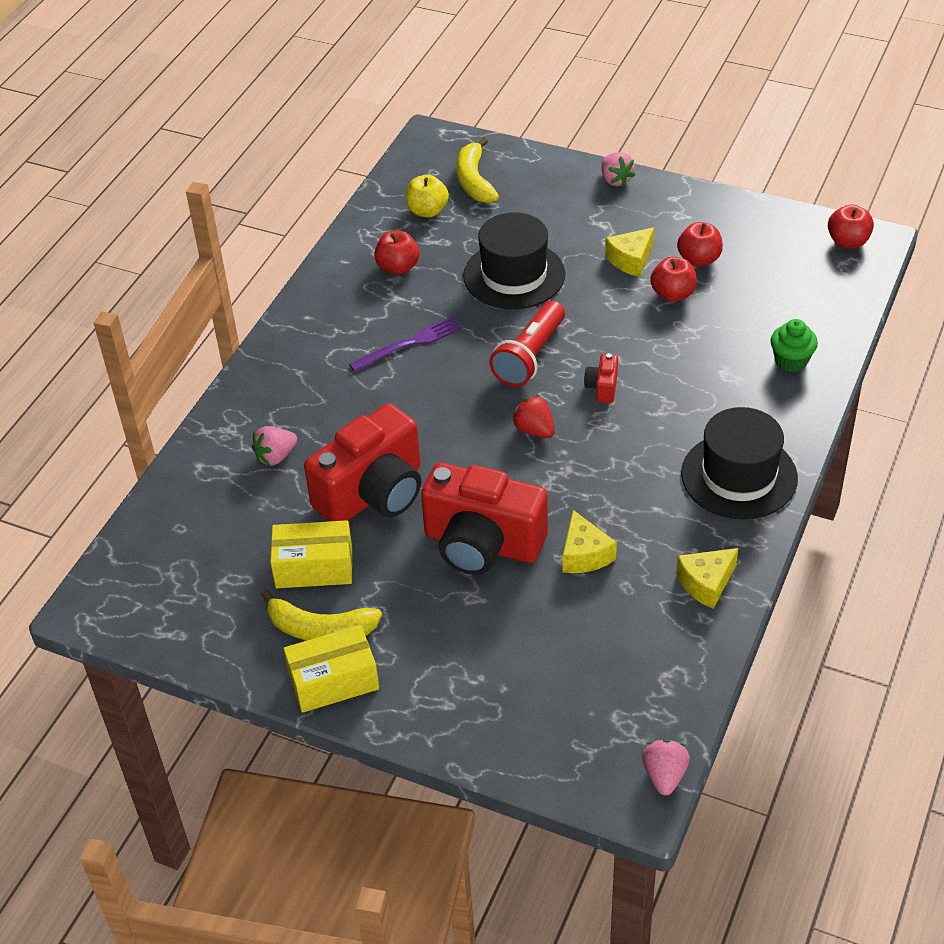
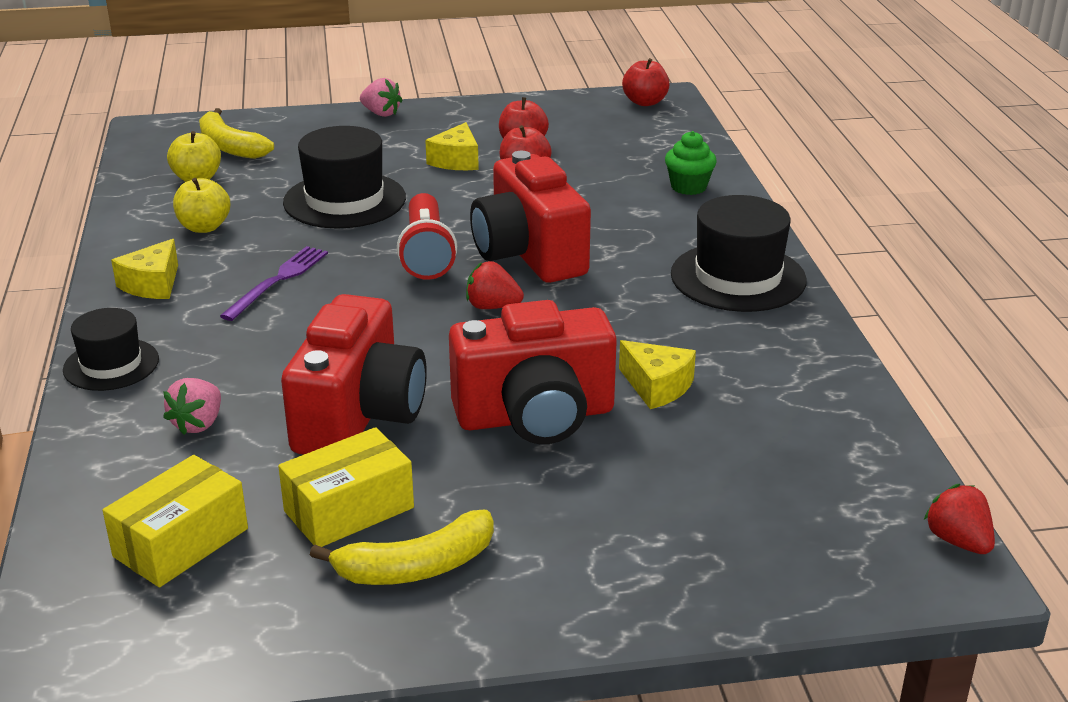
camera: 35 degrees left, 15 degrees down
(258, 381) = (111, 364): none -> black hat
(333, 681) = (486, 613): yellow box -> yellow box (181, 542)
(398, 267) = (204, 227): red apple -> yellow apple
(602, 387) = (529, 254): red camera -> red camera, size x2.46
(664, 775) = (958, 541): pink strawberry -> red strawberry
(706, 583) = (804, 366): yellow cheese -> yellow cheese (152, 284)

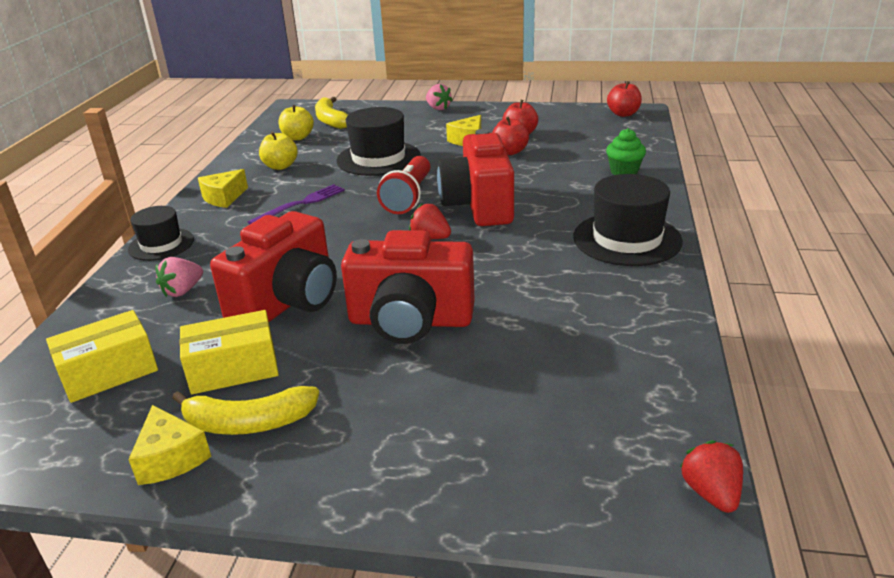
camera: 20 degrees right, 0 degrees up
(656, 386) = (516, 312): yellow cheese -> yellow cheese (170, 458)

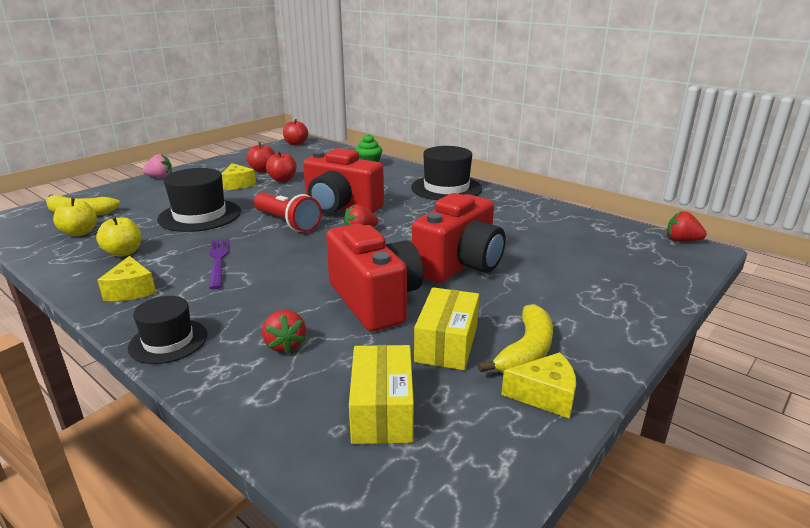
camera: 60 degrees left, 5 degrees down
(183, 291) = (285, 345): pink strawberry -> red strawberry

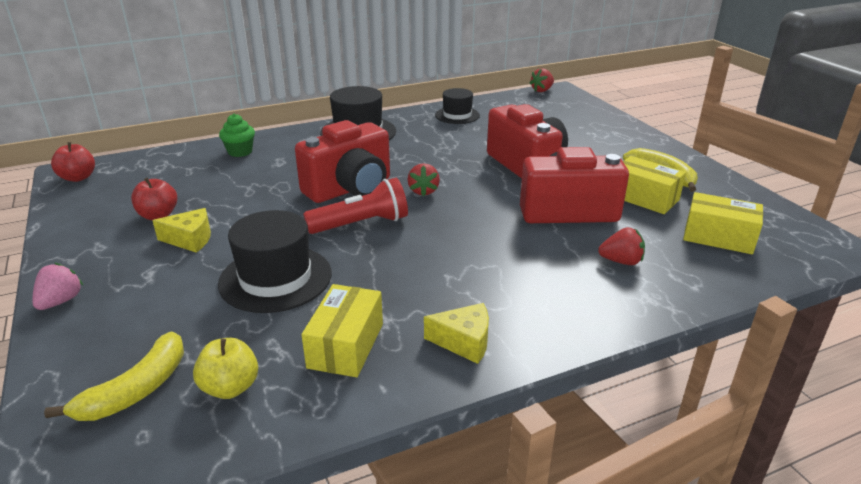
camera: 65 degrees left, 5 degrees up
(124, 252) = (346, 345): yellow apple -> yellow box
(168, 341) = (590, 321): black hat -> black hat (457, 115)
(218, 260) = (428, 277): purple fork -> none
(283, 180) = (216, 207): red apple -> none
(545, 395) = (712, 183): yellow cheese -> none

